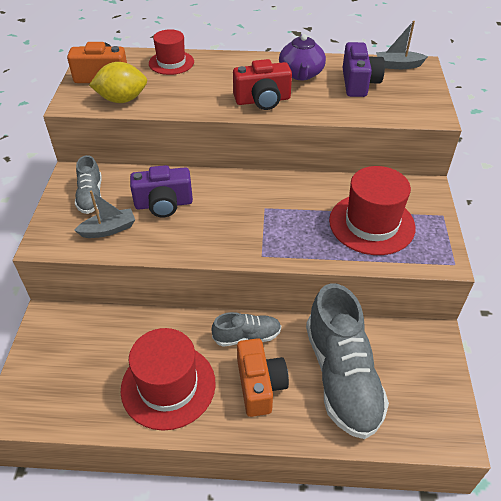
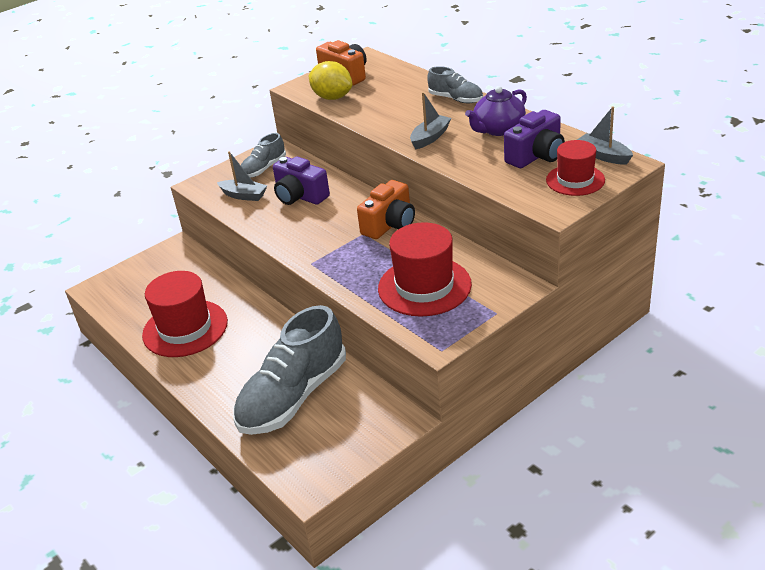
camera: 50 degrees right, 10 degrees down
(171, 63) = (410, 82): red hat -> red hat (575, 180)
(247, 336) = (270, 331): grey shoe -> grey shoe (456, 99)
(260, 385) = (235, 365): orange camera -> orange camera (390, 225)
(263, 100) = (430, 137): red camera -> grey boat

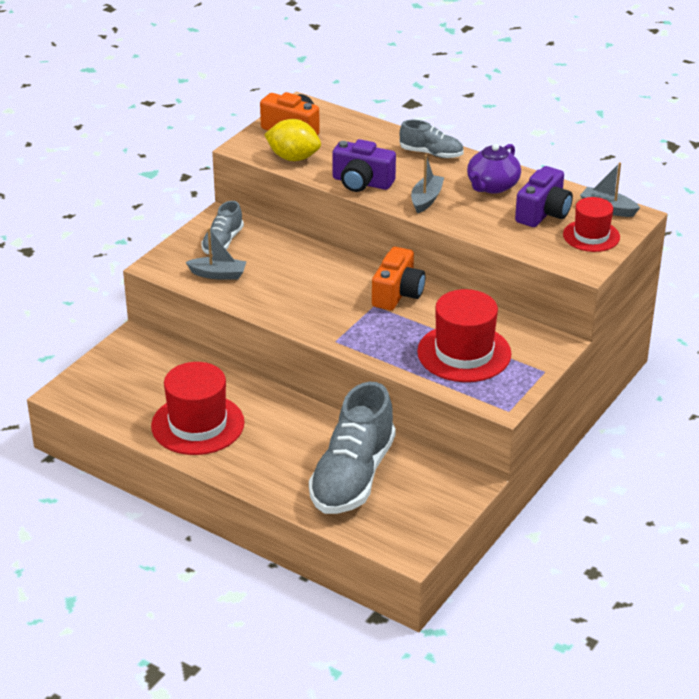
camera: 20 degrees left, 0 degrees up
(300, 196) = (283, 270): purple camera -> purple camera (362, 182)

